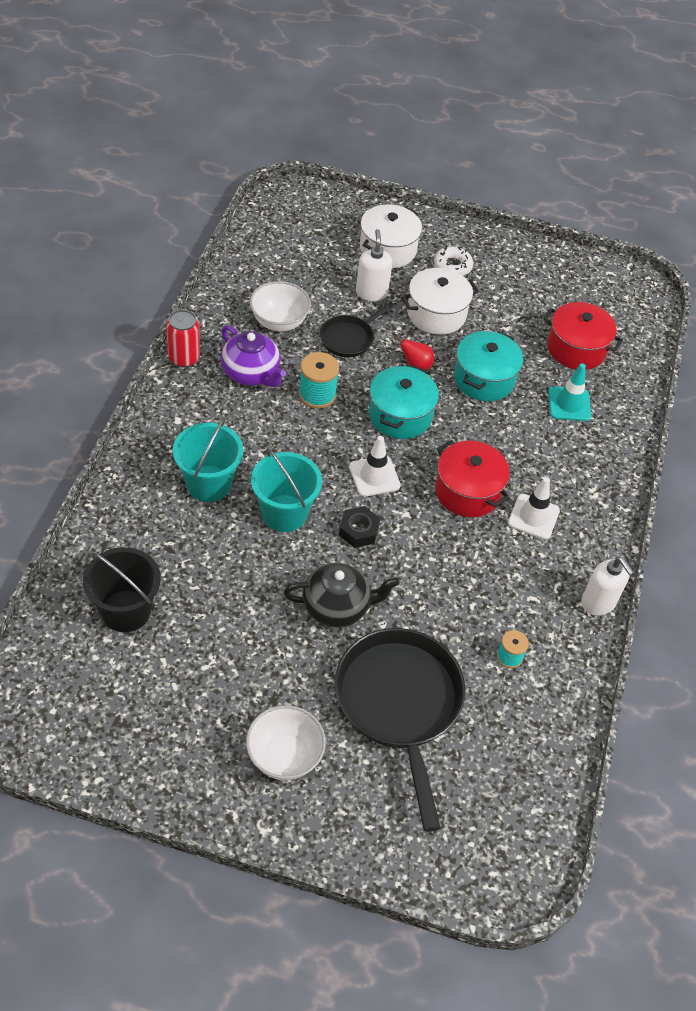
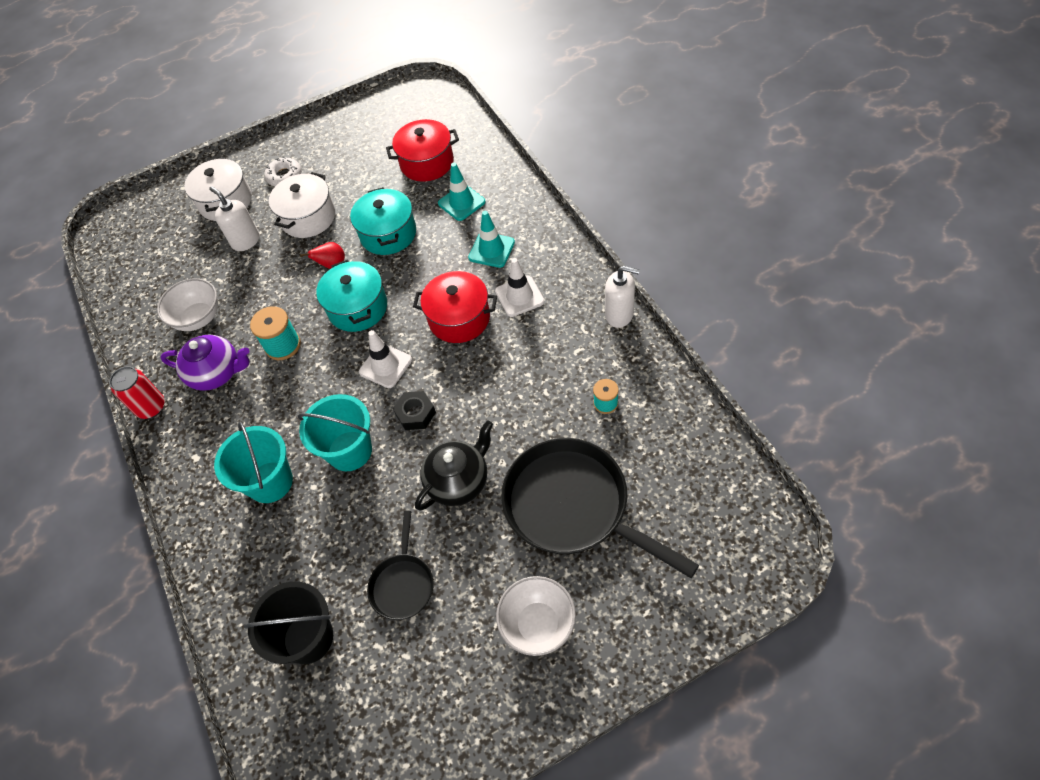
camera: 30 degrees left, 5 degrees up
(349, 338) = (264, 285): black pan -> black pan (403, 584)
(551, 462) = (491, 250): none -> turquoise traffic cone

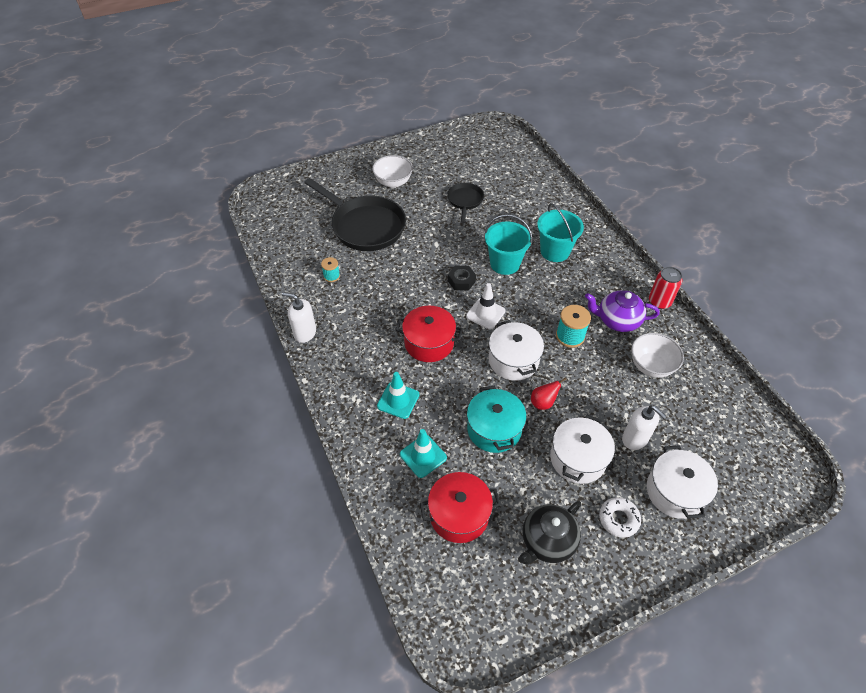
camera: 175 degrees right, 5 degrees down
(308, 638) = (514, 184): black bucket -> none
(357, 308) = (513, 360): turquoise pot -> white pot
(458, 481) = (432, 243): black teapot -> black teapot (547, 541)
(519, 296) = (379, 355): white traffic cone -> none

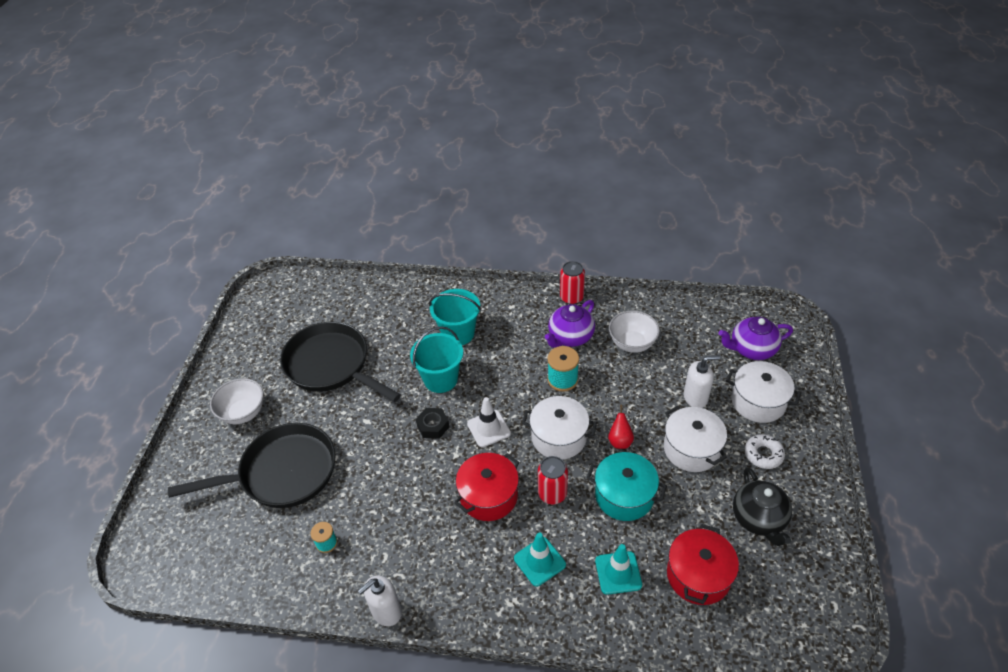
camera: 55 degrees left, 5 degrees down
(460, 381) = (552, 494): none -> red can
(465, 201) = (331, 365): black pan -> black pan, size x1.93
(733, 462) = (752, 349): none -> purple teapot

